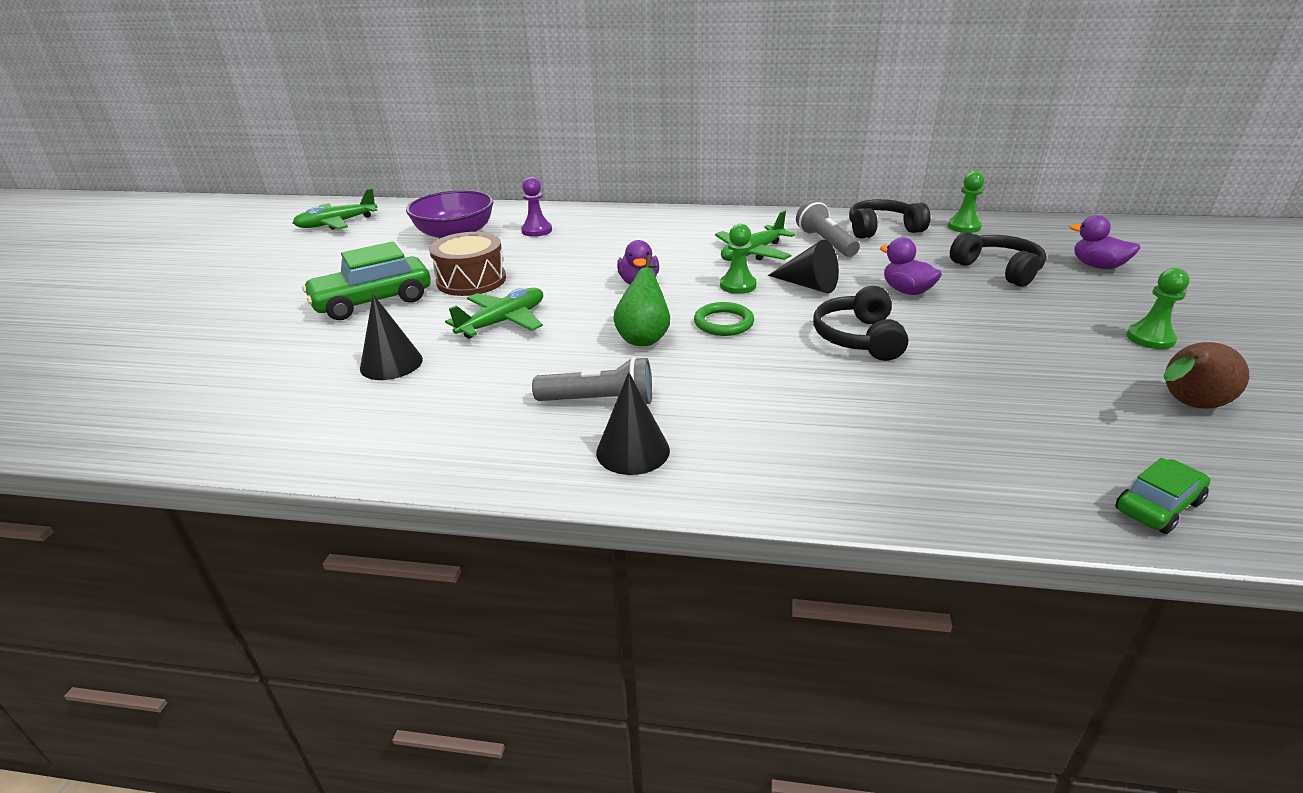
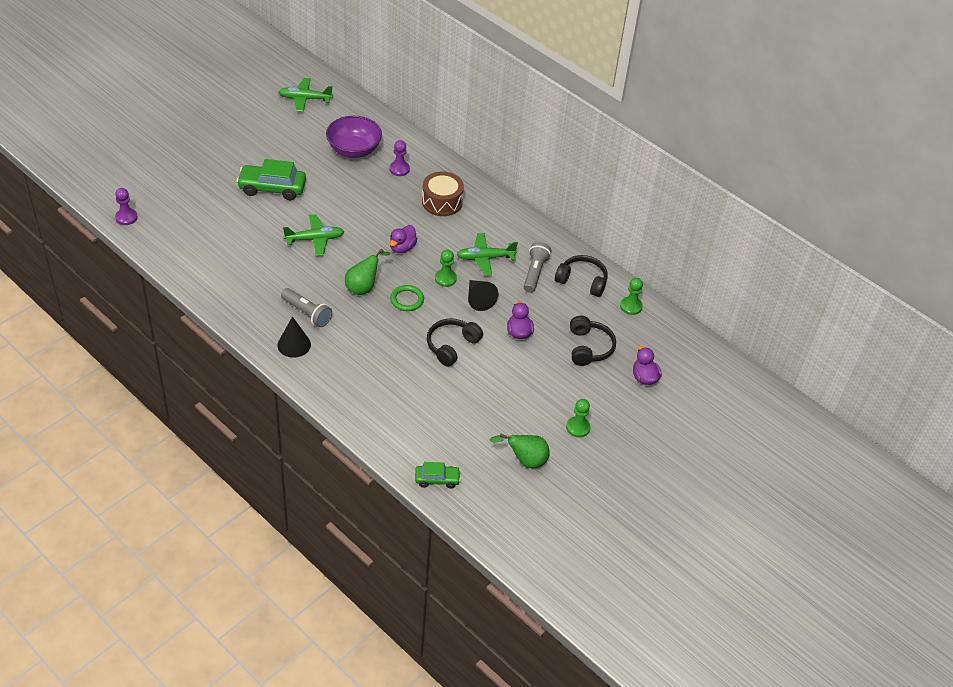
camera: 30 degrees right, 15 degrees up
(103, 430) = (126, 217): none -> purple pawn
(391, 363) = (248, 240): black cone -> none
(471, 280) = (328, 197): brown drum -> brown drum (442, 202)
(1187, 405) = (525, 460): brown pear -> green pear

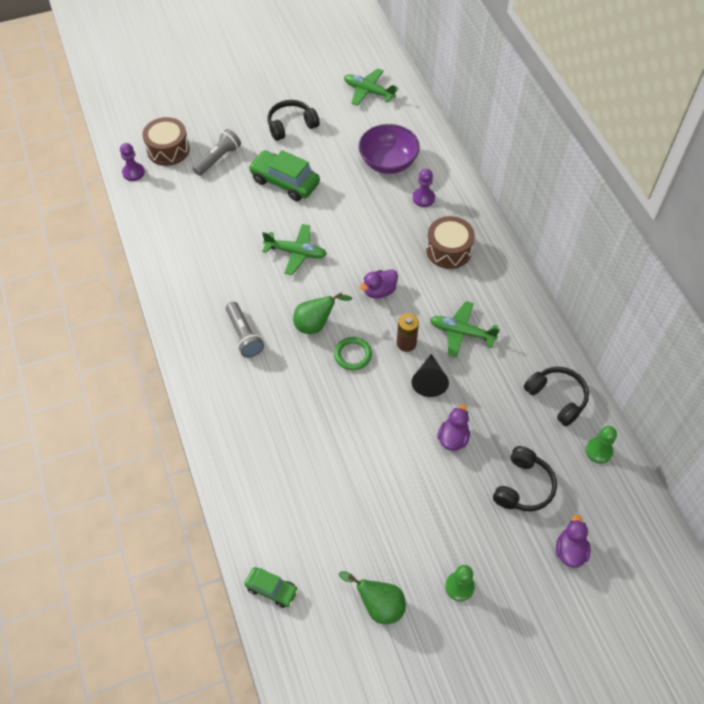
camera: 30 degrees right, 10 degrees up
(148, 191) = (168, 149): none -> brown drum
(294, 344) = (212, 367): black cone -> none
(445, 278) = (406, 343): green pawn -> brown battery
(452, 346) = (371, 428): black headphones -> black headphones (291, 125)
(535, 273) = (508, 369): grey flashlight -> grey flashlight (218, 159)

